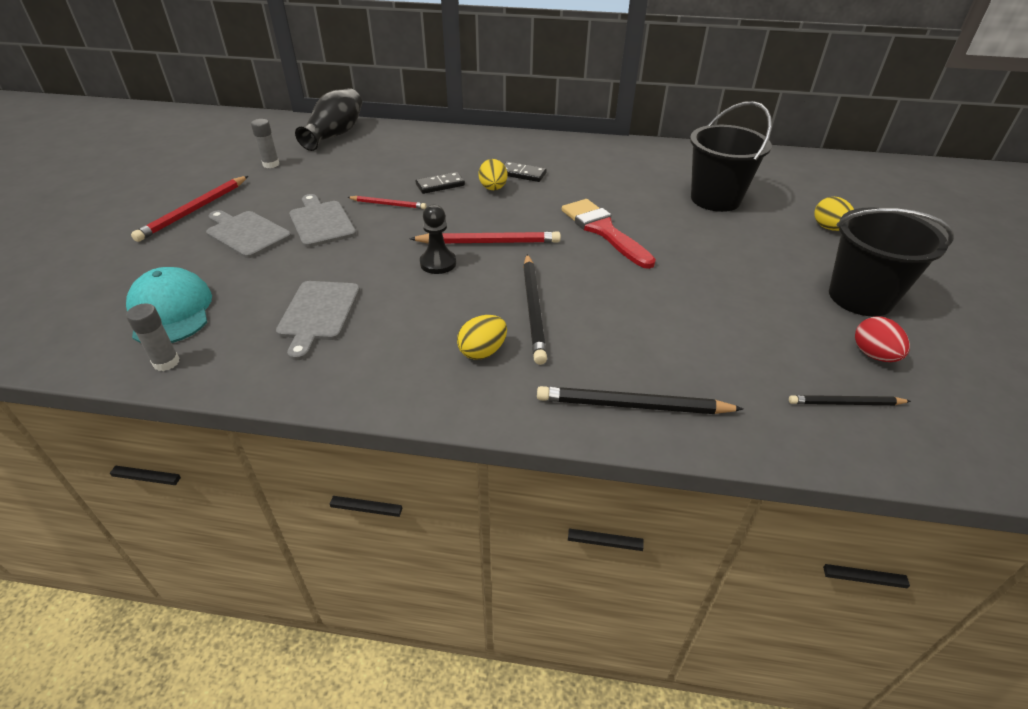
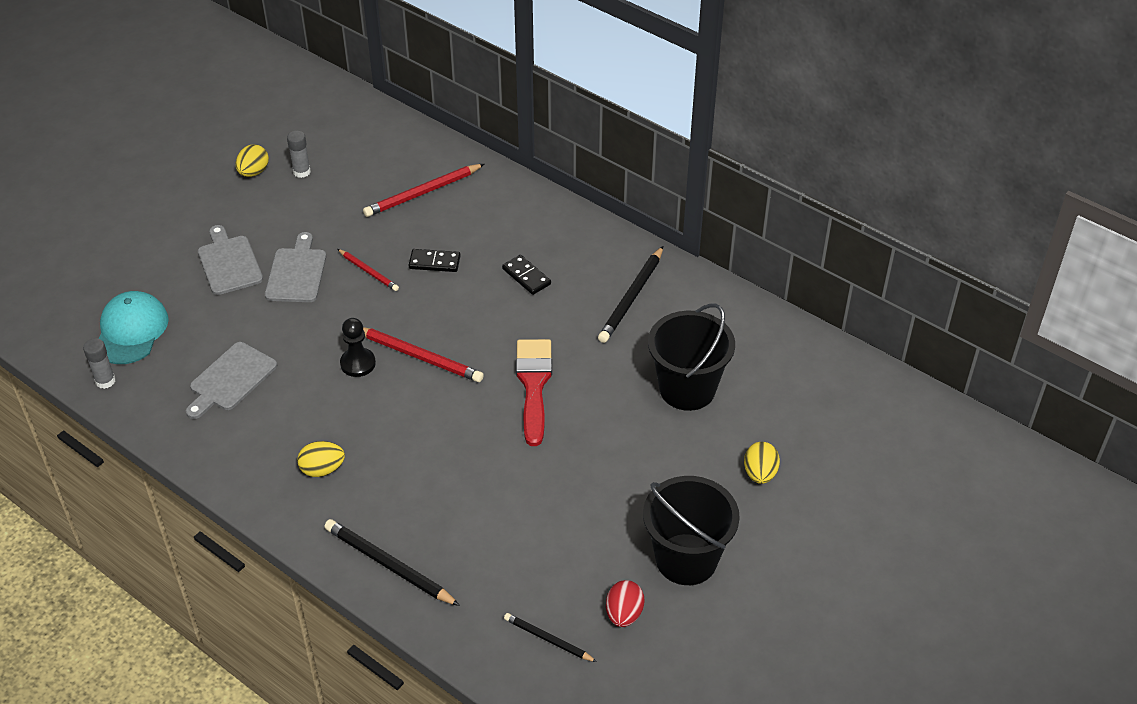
camera: 30 degrees right, 5 degrees up
(194, 210) = (203, 215): red pencil -> red pencil (423, 193)
(335, 135) = (389, 144): black vase -> none
(493, 188) = (480, 287): yellow egg -> yellow egg (253, 172)
(533, 309) = (394, 446): black pencil -> black pencil (631, 297)

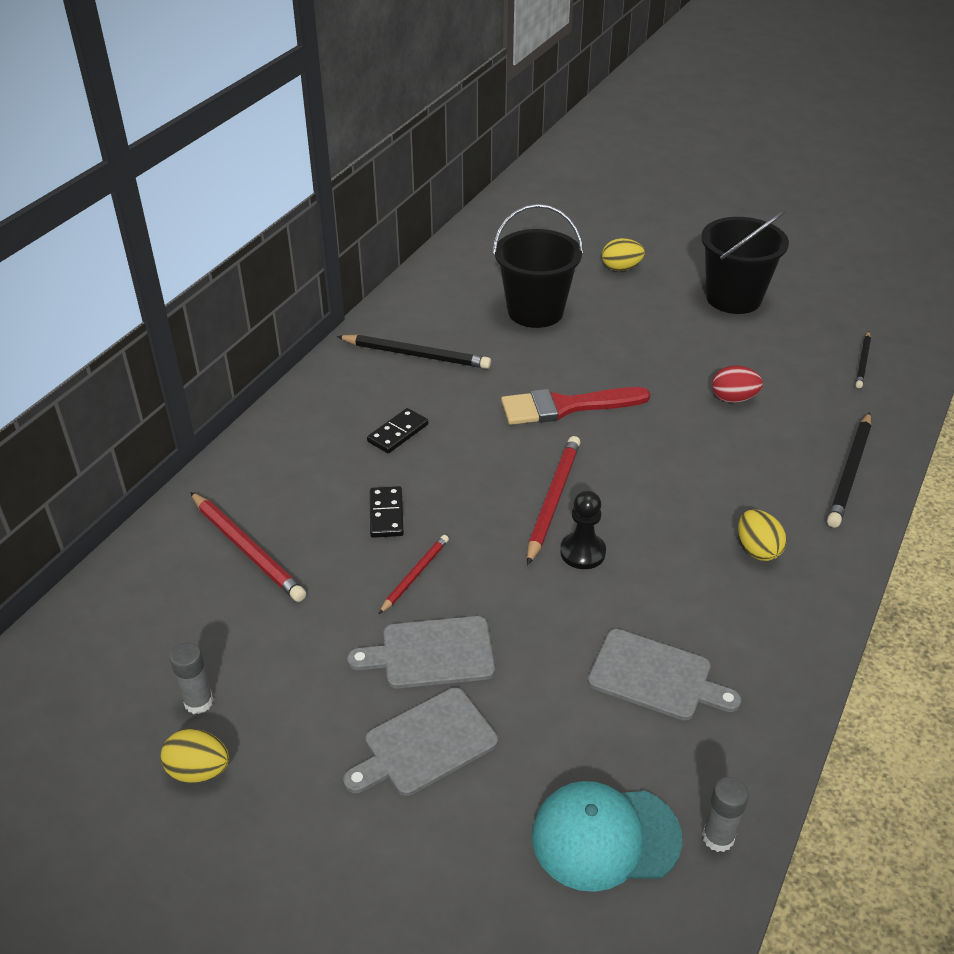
camera: 100 degrees left, 5 degrees down
(624, 614) = (809, 325): red egg -> red egg (733, 398)

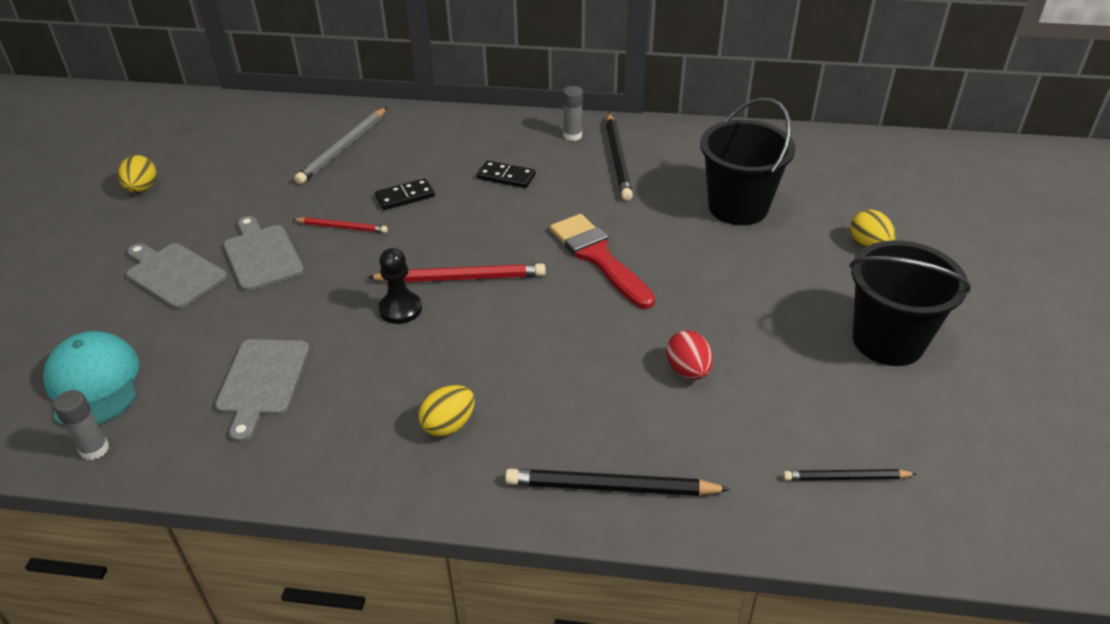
camera: 70 degrees right, 0 degrees up
(199, 702) = (198, 172): grey glue stick -> grey glue stick (572, 135)
(247, 549) = (343, 148): red pencil -> grey pencil

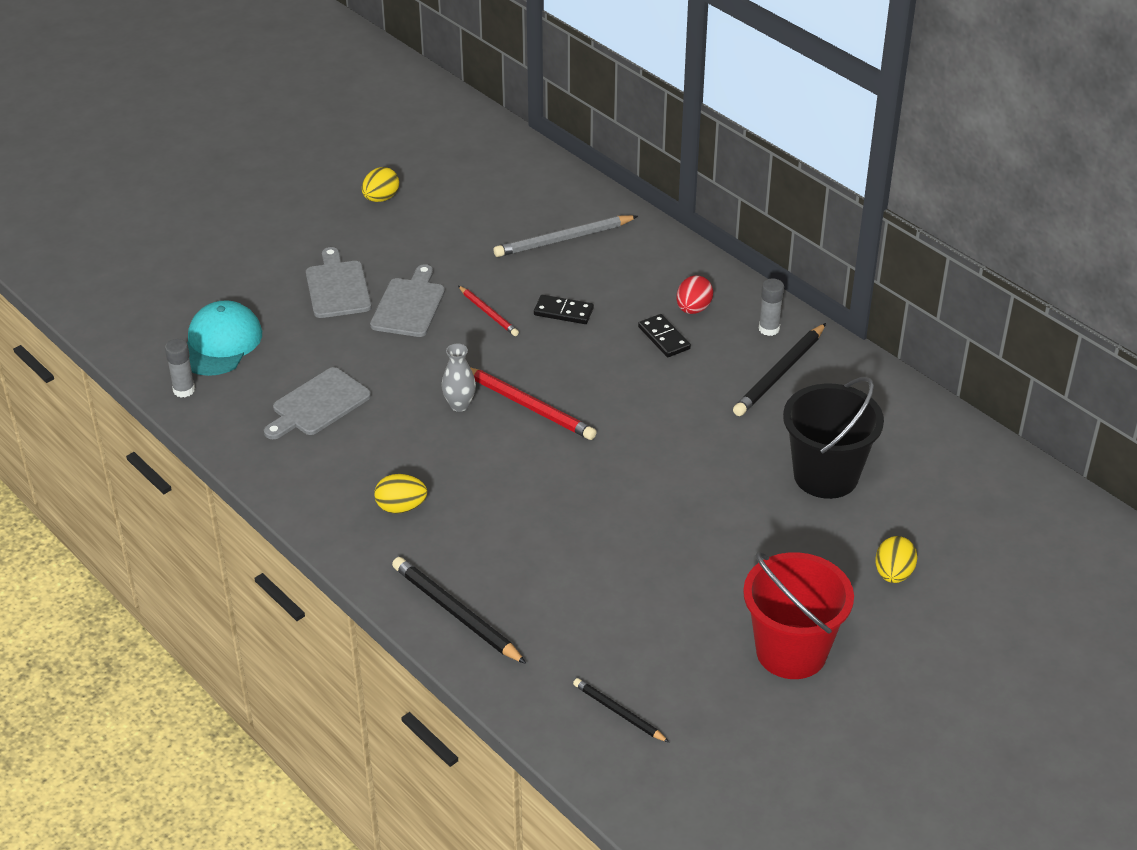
camera: 40 degrees right, 0 degrees up
(400, 309) = (459, 405): black pawn -> grey vase
(598, 257) = (651, 450): red brush -> none
(688, 370) = (606, 575): red egg -> red egg (693, 309)
(888, 341) = (791, 652): black bucket -> red bucket

